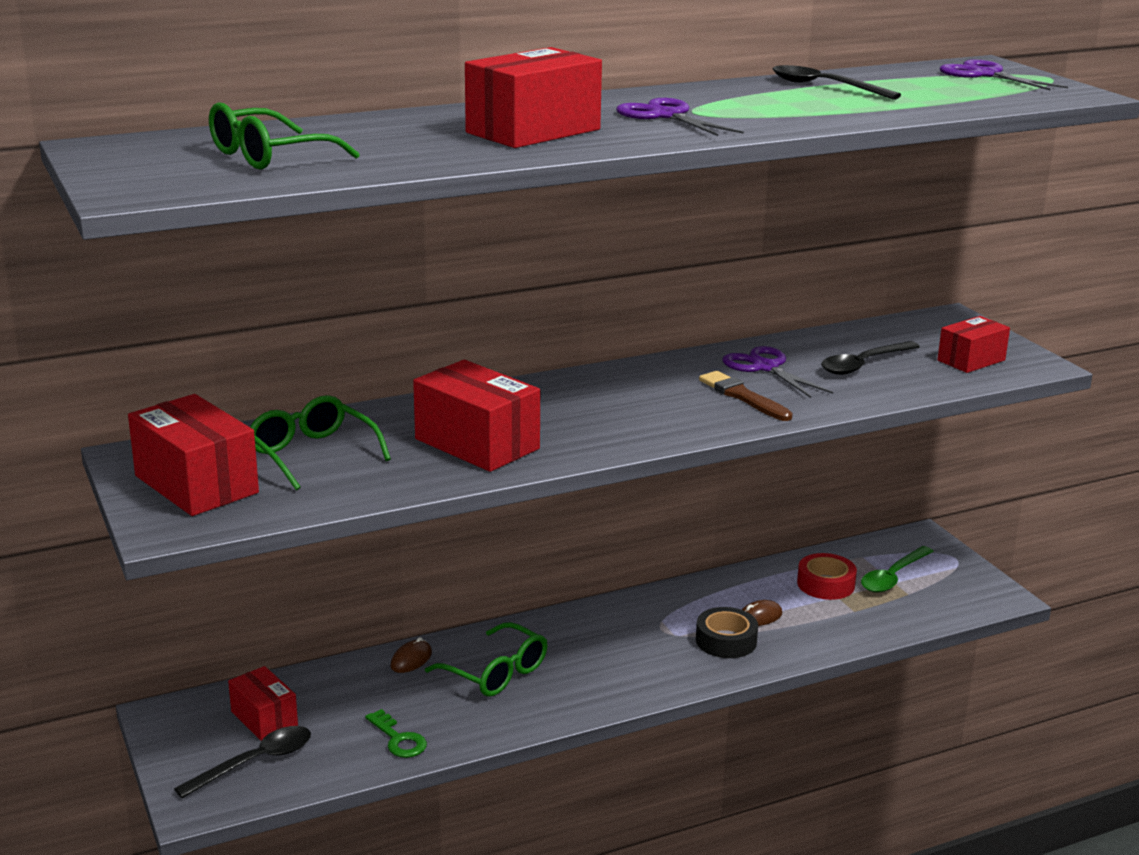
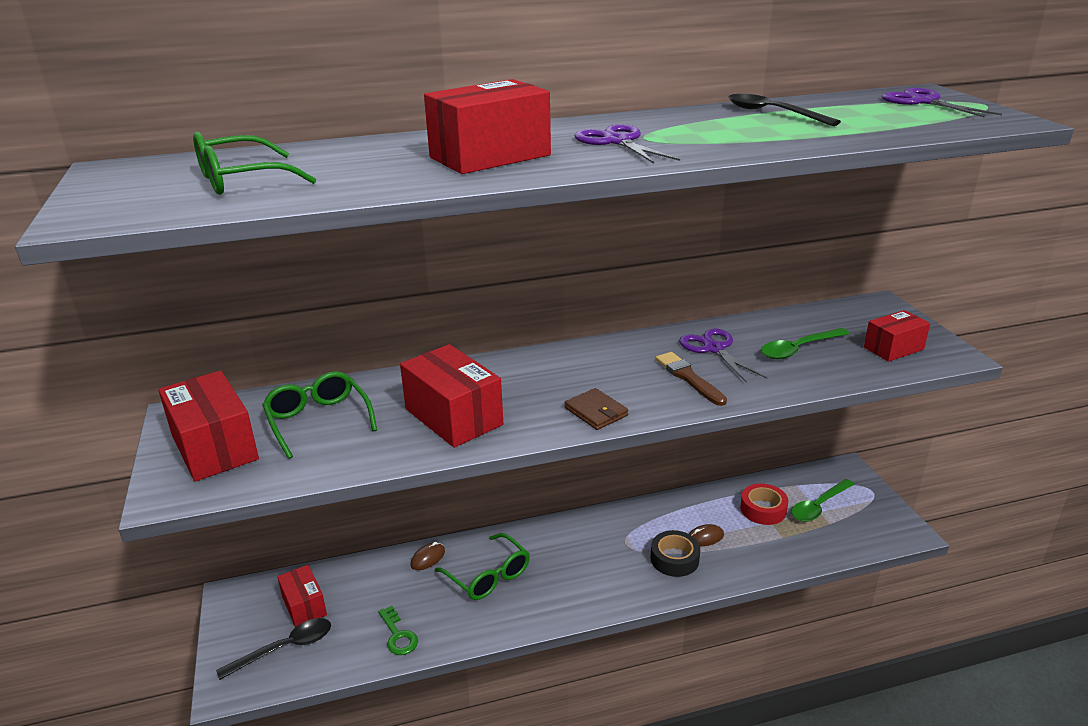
camera: 10 degrees right, 5 degrees up
(644, 432) = (596, 412): none -> brown wallet
(863, 364) = (798, 349): black spoon -> green spoon

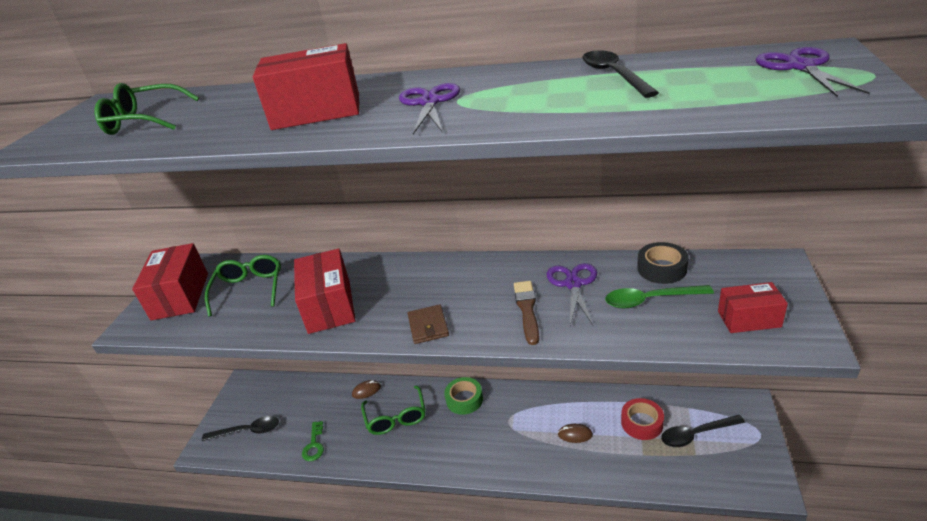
camera: 30 degrees right, 5 degrees up
(304, 606) = (275, 403): red box -> none
(560, 536) = (464, 399): none -> green tape
(674, 559) = (538, 446): black tape -> black tape (661, 268)
(818, 506) = (696, 434): green spoon -> black spoon

